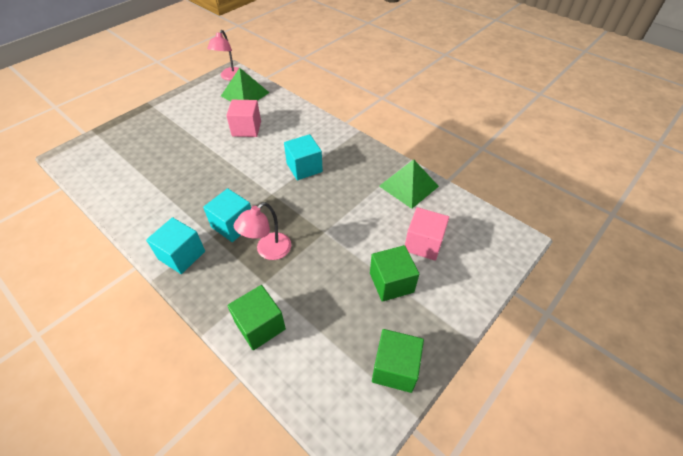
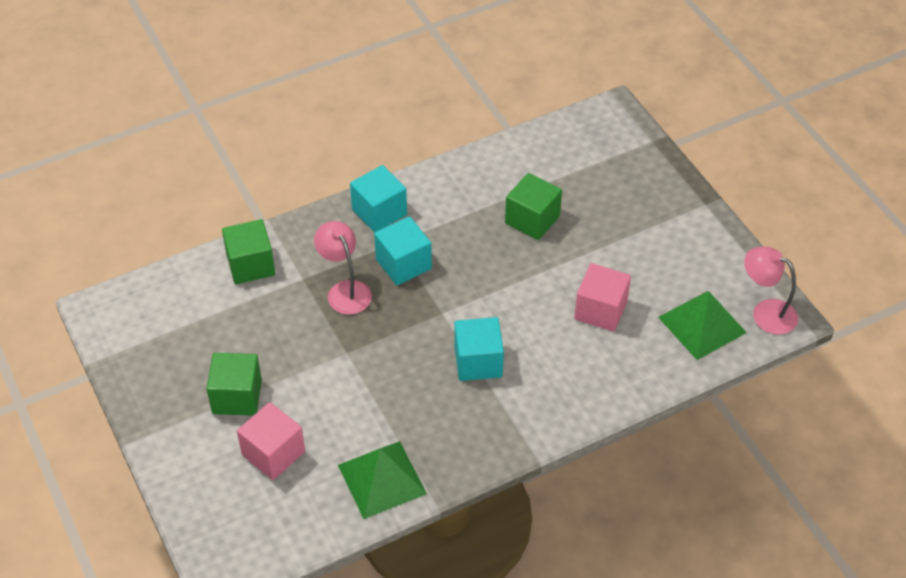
camera: 110 degrees right, 0 degrees up
(395, 368) = (141, 363): green cube -> green cube (532, 219)

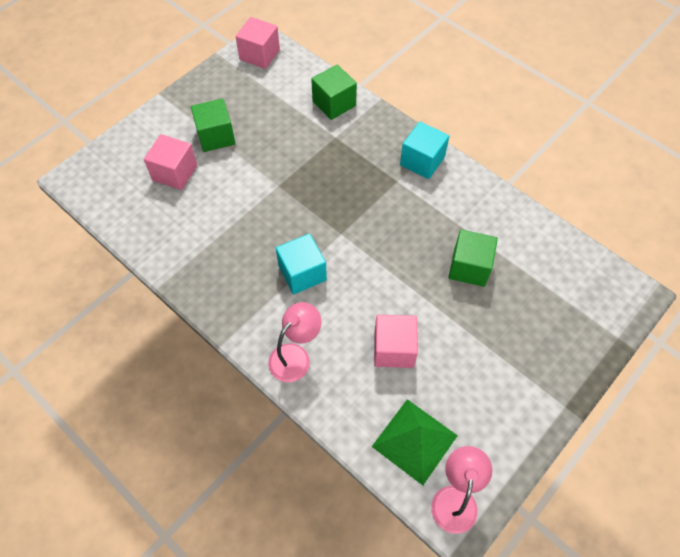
camera: 70 degrees right, 10 degrees up
(123, 317) = (259, 55): none -> pink cube
(345, 290) = (335, 165): pink lamp -> pink lamp (295, 356)
(382, 479) = (171, 244): green pyramid -> none
(403, 264) = (378, 193): turquoise cube -> none

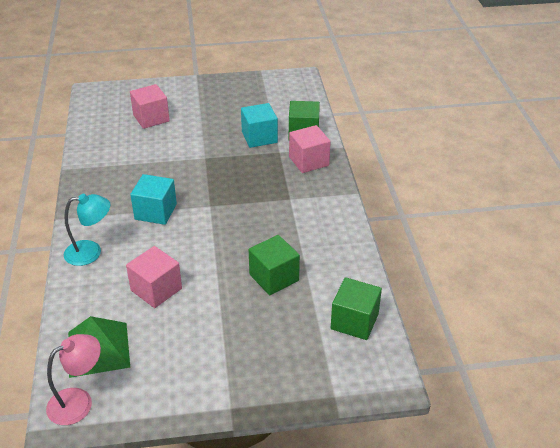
camera: 40 degrees right, 20 degrees down
(216, 136) = (201, 112): green cube -> green cube (354, 321)
(259, 55) = (288, 84): pink cube -> pink cube (309, 161)
(295, 356) = (91, 252): pink lamp -> turquoise lamp
(422, 161) = (324, 197): turquoise cube -> turquoise cube (259, 137)

